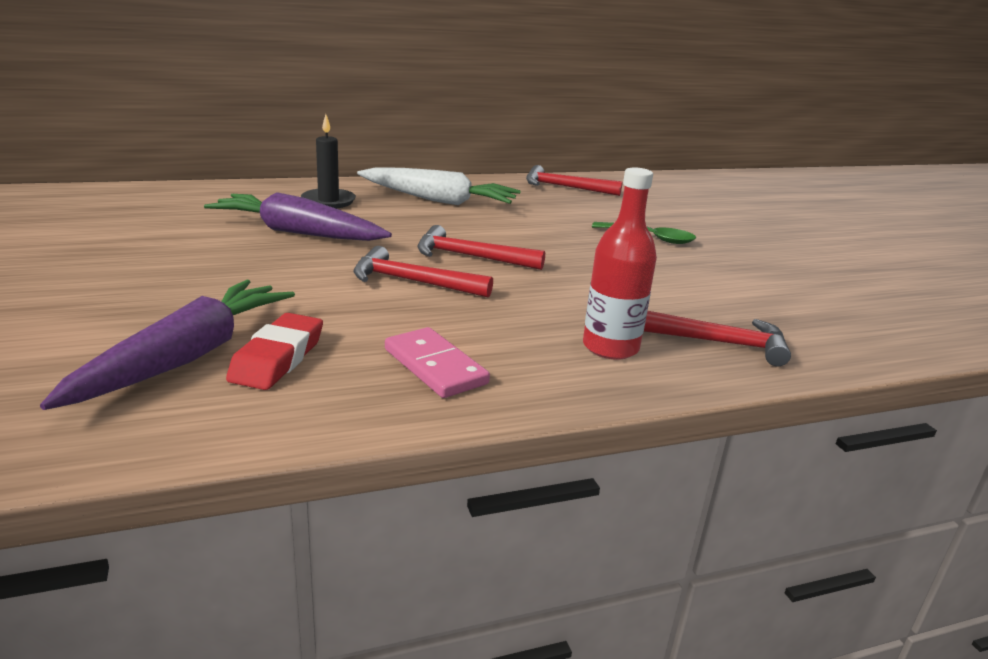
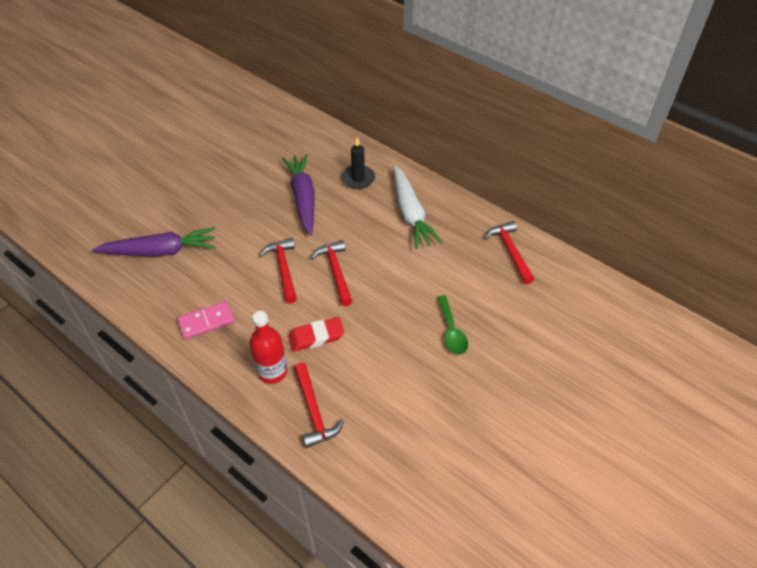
camera: 60 degrees right, 25 degrees up
(278, 358) = (178, 274): red eraser -> red eraser (316, 337)
(435, 366) = (207, 322): pink domino -> pink domino turned 45 degrees clockwise

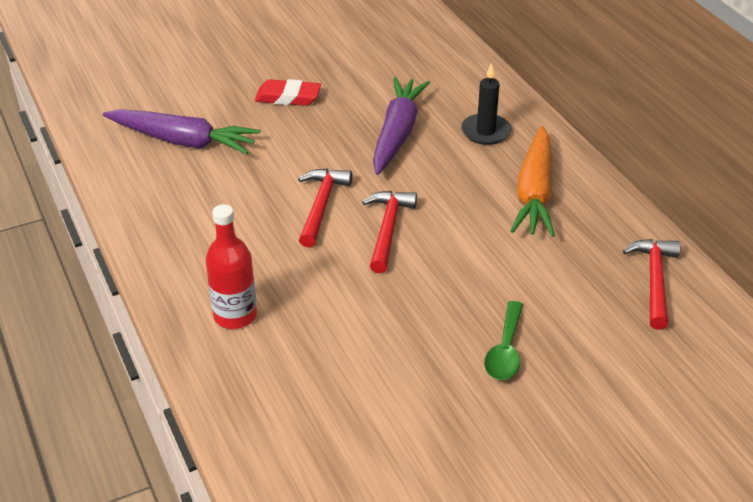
camera: 25 degrees right, 10 degrees down
(207, 322) = (190, 234): pink domino -> none
(314, 411) = (259, 378): red hammer -> none
(316, 337) = (315, 295): red eraser -> red eraser (288, 97)
(410, 214) = (534, 192): white carrot -> orange carrot

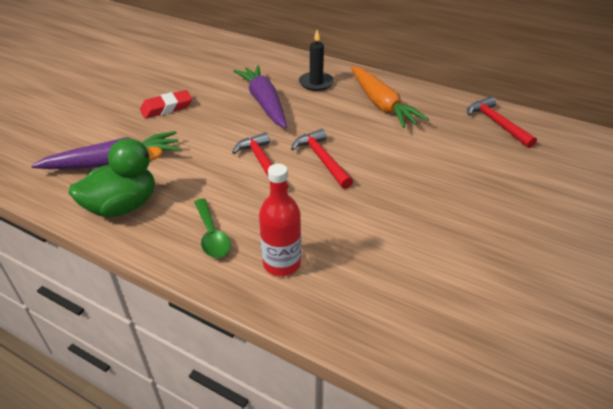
camera: 35 degrees left, 0 degrees up
(151, 191) = (123, 206): none -> green duck
(505, 350) = (473, 198): green spoon -> green spoon (212, 235)

